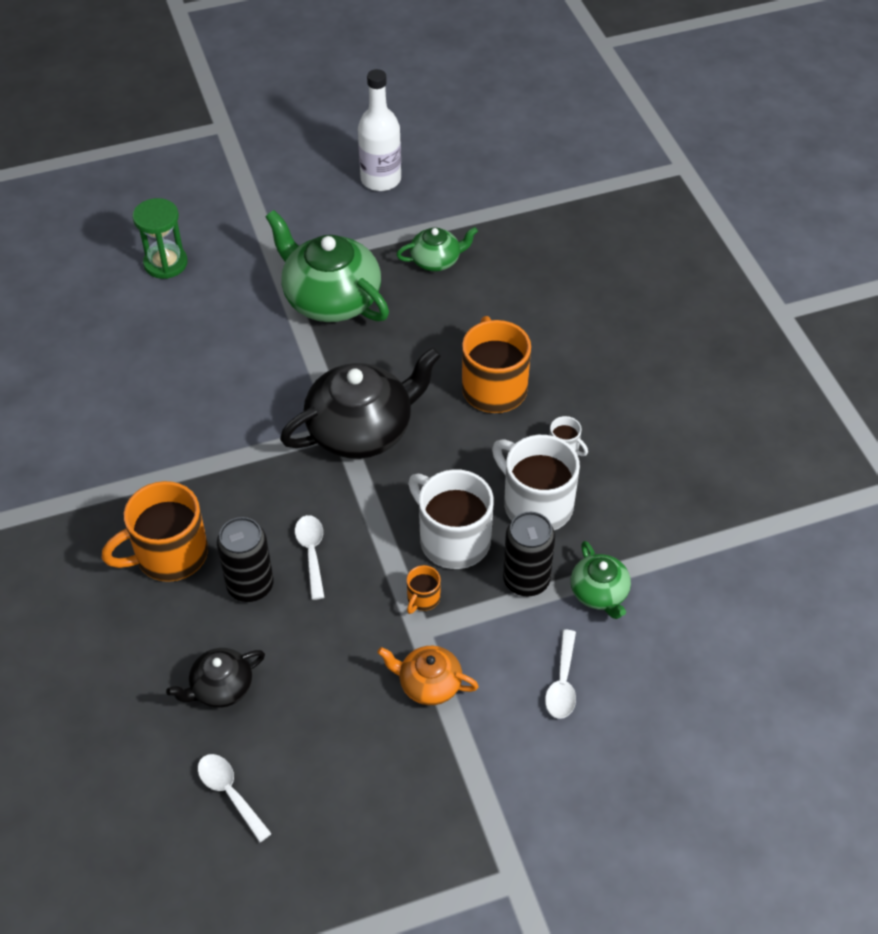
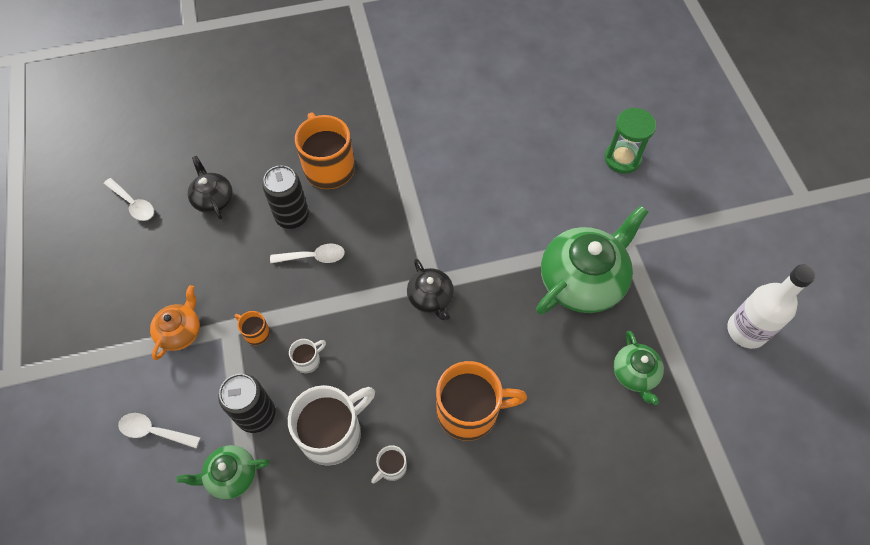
camera: 95 degrees right, 10 degrees up
(230, 793) = (133, 204): white spoon -> white spoon turned 75 degrees clockwise
(362, 429) = (430, 298): black teapot -> black teapot, size x0.52
(453, 539) = (308, 360): white mug -> white mug, size x0.45

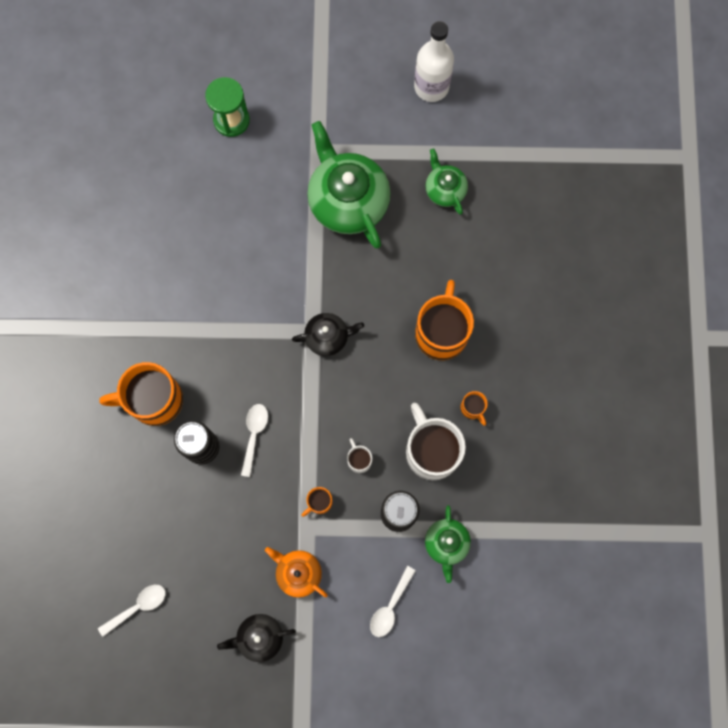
camera: 75 degrees left, 15 degrees up
(213, 199) = (156, 523): black teapot -> black teapot (259, 637)
(391, 467) = (473, 408): white mug -> orange mug
(635, 374) = (445, 189): green teapot -> green teapot turned 120 degrees counterclockwise

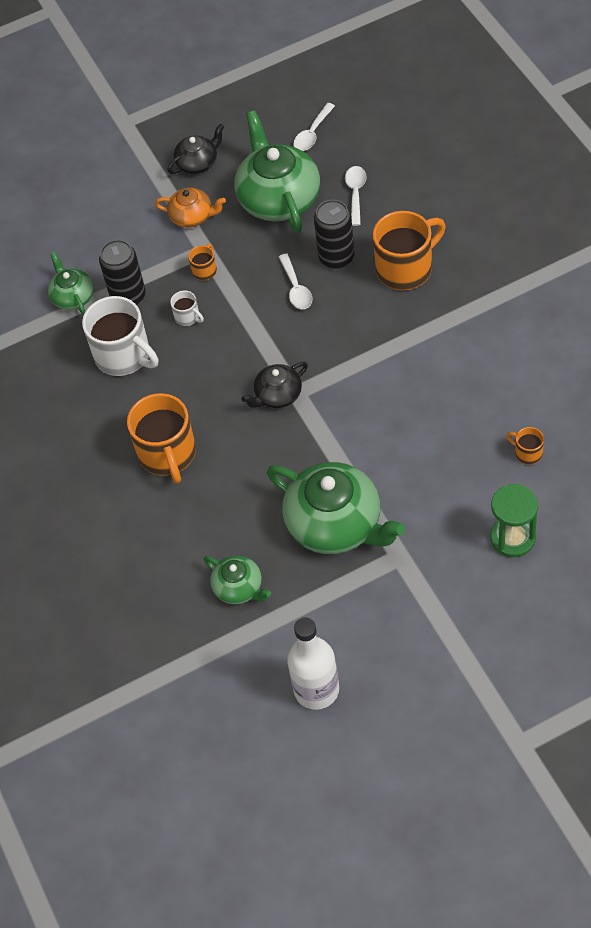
camera: 160 degrees right, 20 degrees down
(212, 546) = (278, 198): none -> green teapot
(390, 606) = (98, 232): white spoon -> white spoon (355, 193)
(473, 408) = (102, 407): orange mug -> orange mug (527, 453)

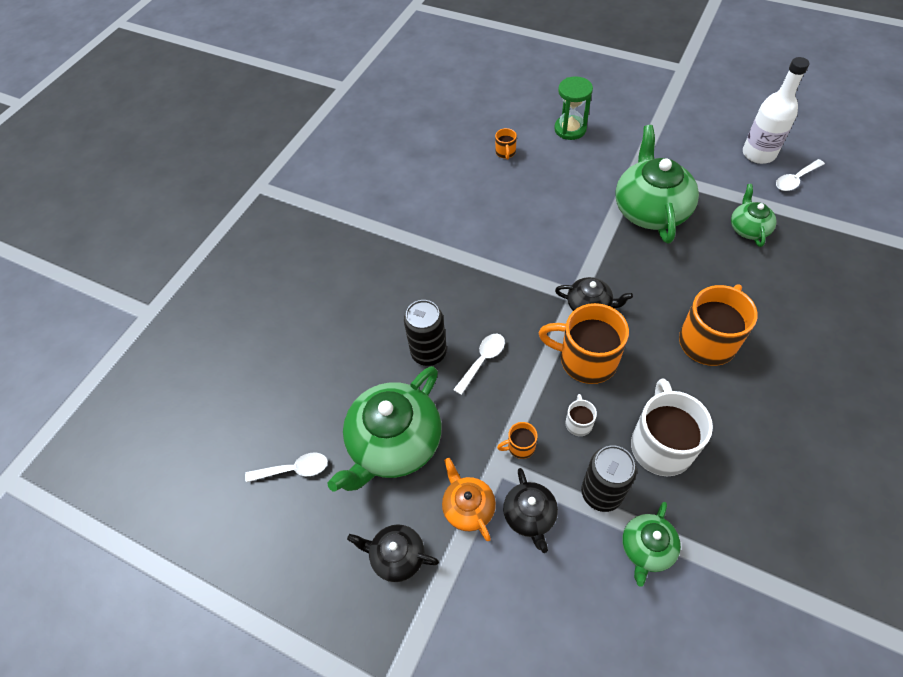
camera: 130 degrees left, 0 degrees up
(154, 247) = (530, 515): none -> black teapot
(355, 193) = (348, 383): white spoon -> white spoon (795, 180)
(406, 268) = (405, 299): orange mug -> orange mug (586, 359)

